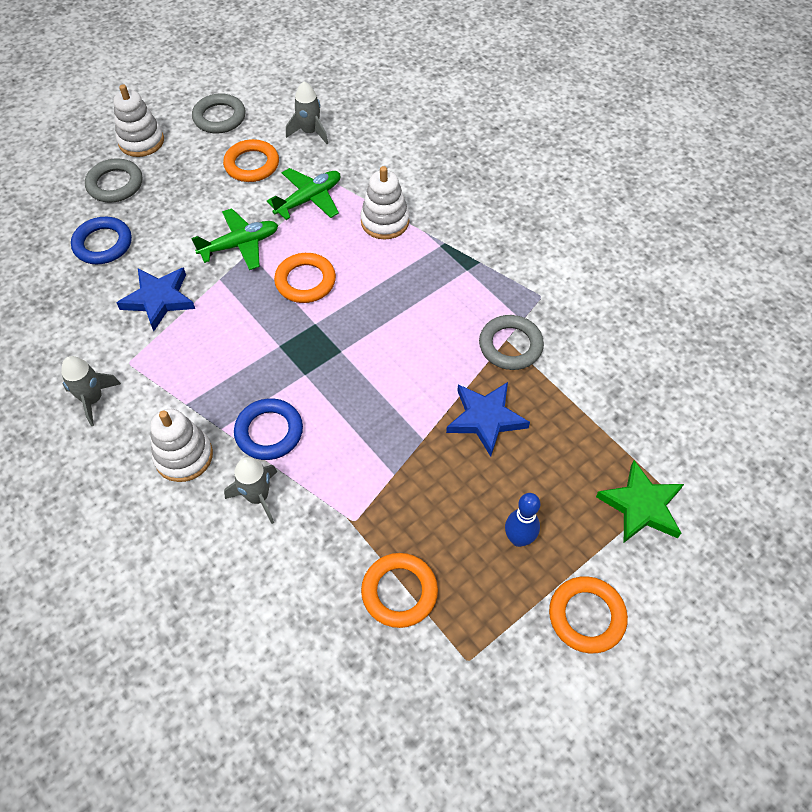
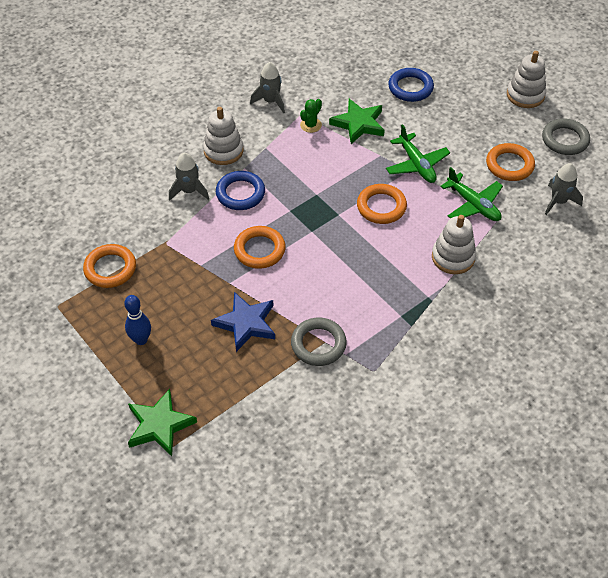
camera: 90 degrees right, 5 degrees down
(115, 184) = (474, 86): grey ring -> none
(151, 351) = (311, 125): none -> green cactus
(159, 299) = (358, 124): blue star -> green star
(586, 616) = (76, 378): orange ring -> orange ring (259, 250)

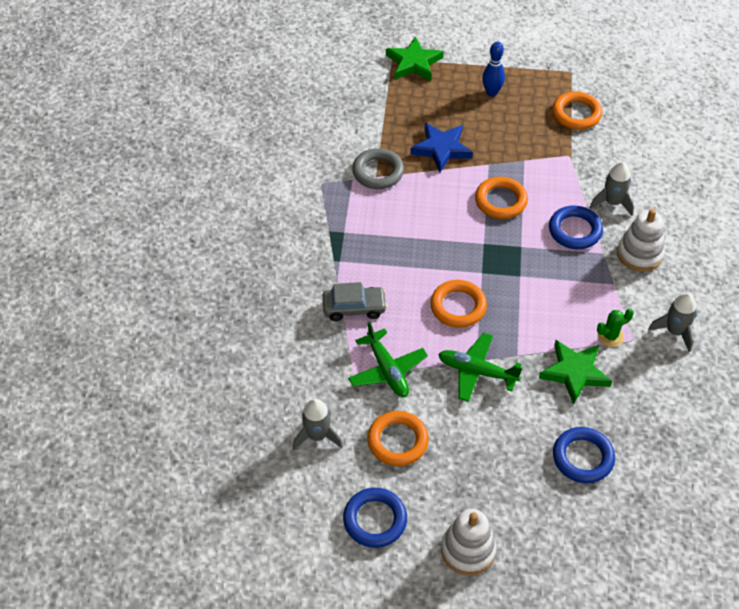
camera: 135 degrees right, 0 degrees up
(311, 125) = (610, 336): green cactus -> green cactus turned 75 degrees clockwise
(453, 257) = (354, 308): white stacking toy -> grey car
(473, 205) = (387, 370): green plane -> green plane turned 120 degrees counterclockwise
(565, 140) = (375, 520): grey ring -> blue ring

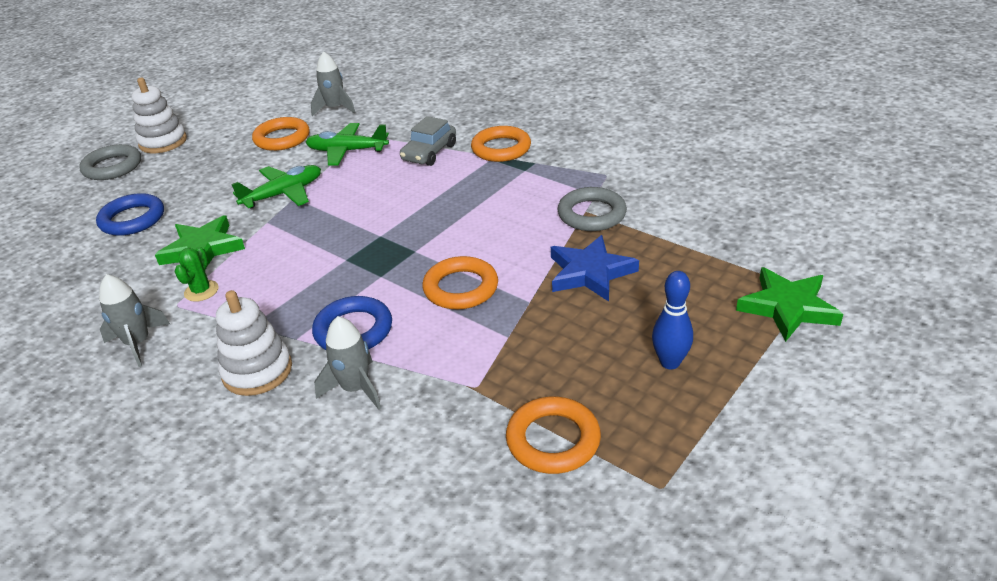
camera: 125 degrees right, 15 degrees down
(375, 520) = (241, 114): blue ring -> none
(458, 306) = (360, 207): orange ring -> orange ring (501, 148)
(534, 556) = (112, 167): none -> grey ring

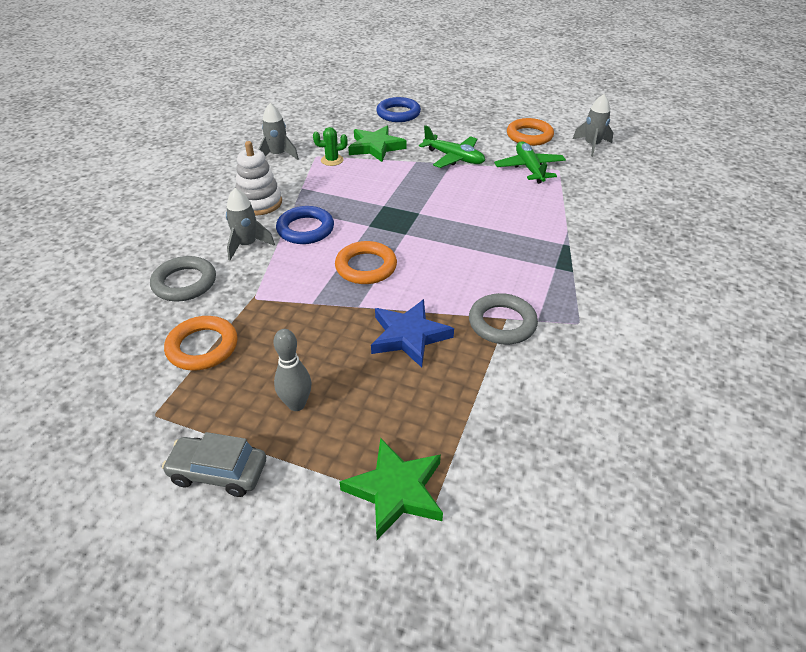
camera: 70 degrees right, 5 degrees up
(112, 167) = (454, 88): grey ring -> grey ring (184, 283)
(163, 142) = (494, 94): white stacking toy -> none
(429, 153) = (552, 208): grey car -> grey car (218, 472)
(501, 148) = (585, 246): orange ring -> none
(670, 362) = (296, 404): blue bowling pin -> grey bowling pin

